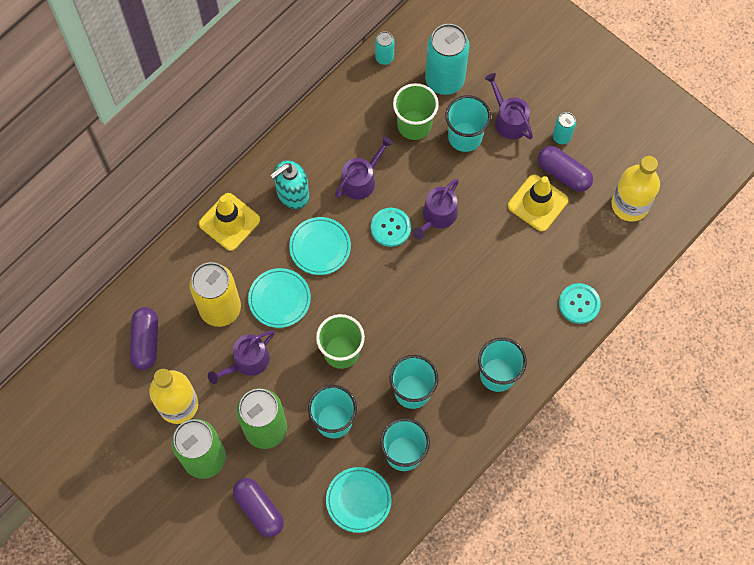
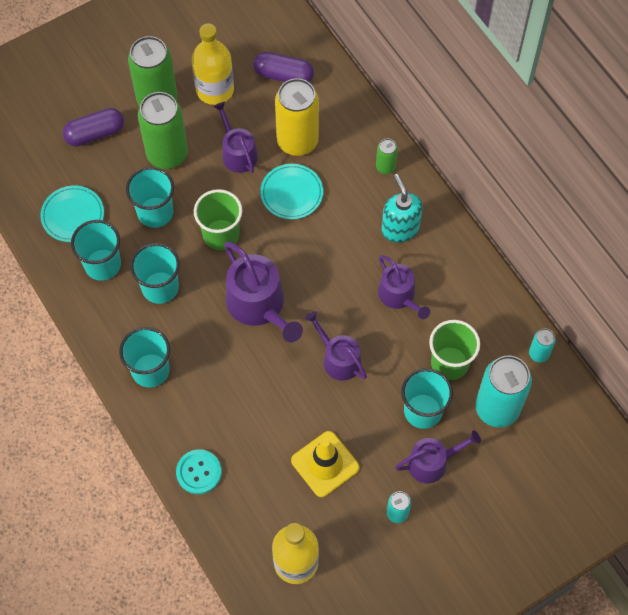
camera: 105 degrees right, 5 degrees down
(229, 222) = (385, 167): yellow traffic cone -> green can
(320, 247) = (335, 241): turquoise plate -> none
(390, 228) = (338, 310): turquoise button -> none
(405, 296) = (259, 306): none -> purple watering can
(563, 174) = (352, 502): purple capsule -> none

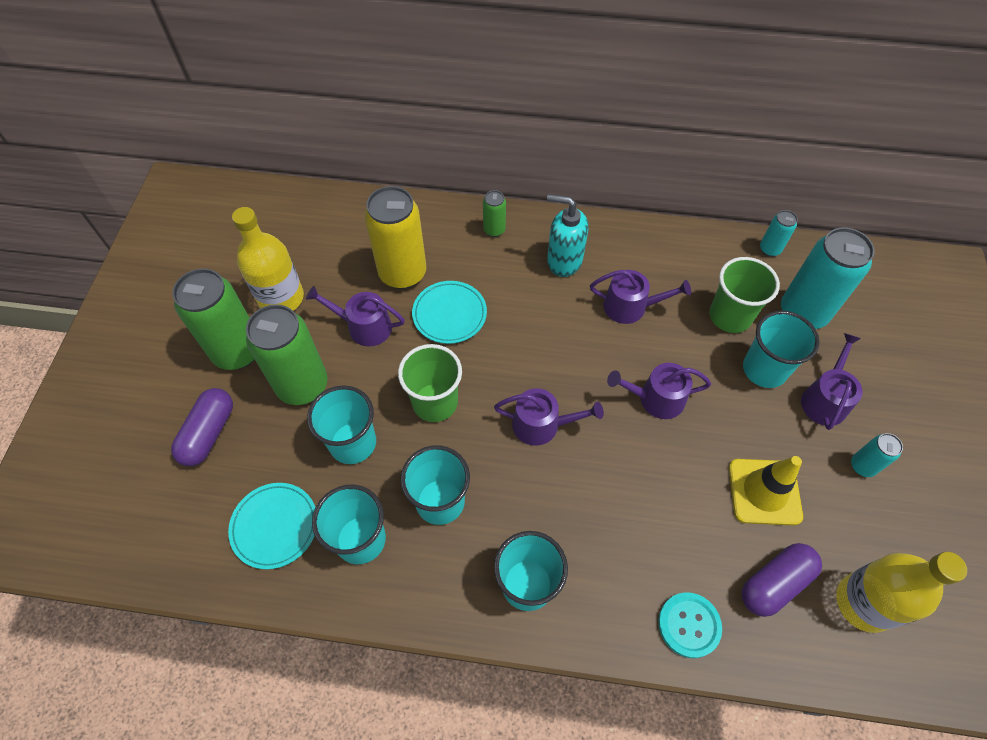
camera: 50 degrees left, 5 degrees down
(259, 306) = (542, 425): purple watering can -> purple watering can, size x0.63
(283, 75) = (327, 238): purple capsule -> purple capsule (774, 583)

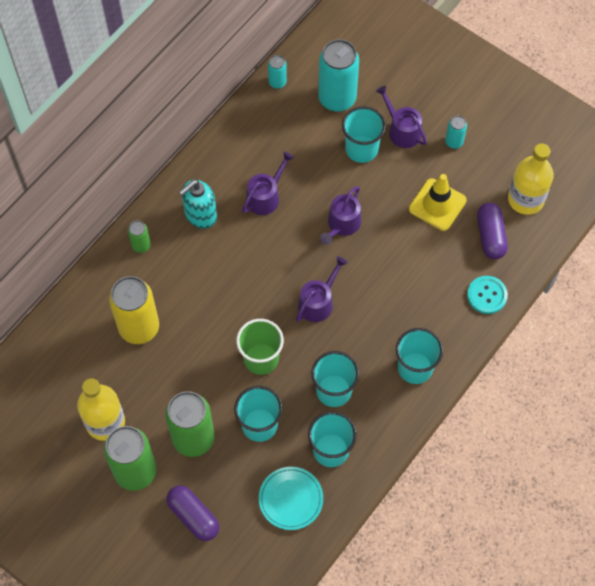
camera: 60 degrees left, 5 degrees up
(364, 326) = (169, 376): purple watering can -> none
(449, 314) = (196, 314): turquoise plate -> none
(730, 316) = (312, 142): green cup -> none

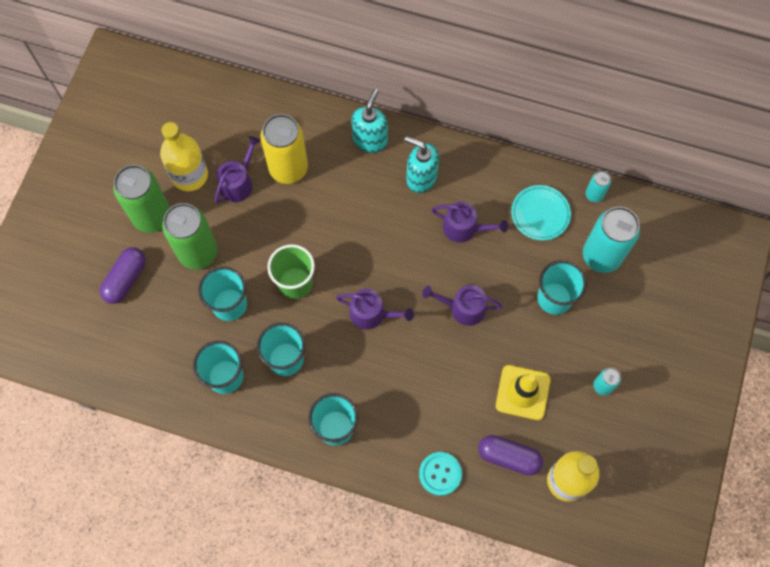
camera: 70 degrees right, 5 degrees up
(141, 245) = (370, 140): green can -> turquoise soap dispenser
(291, 499) = (167, 357): turquoise plate -> turquoise plate (540, 214)
(402, 130) = (593, 330): purple watering can -> purple watering can (238, 182)
(490, 236) = (508, 457): purple capsule -> purple capsule turned 45 degrees clockwise

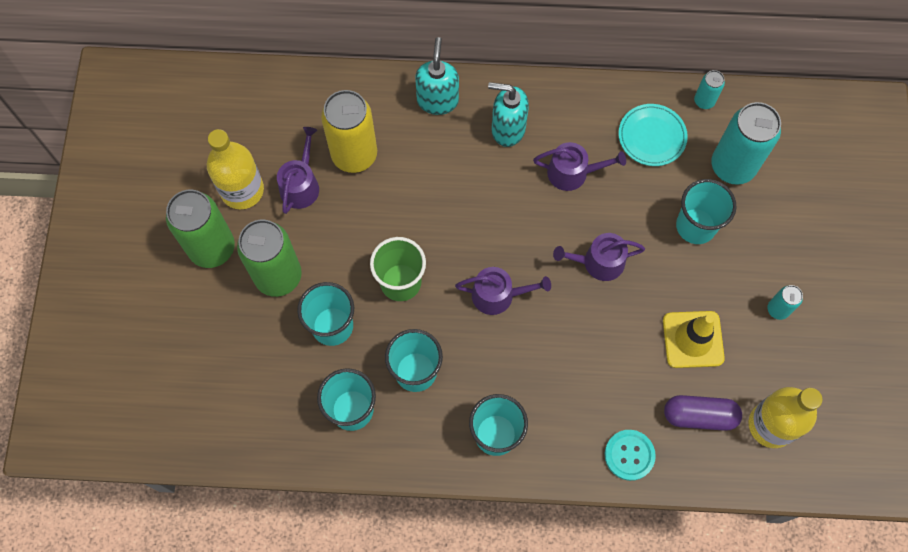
camera: 15 degrees left, 0 degrees up
(125, 279) = (202, 328): purple capsule -> none

